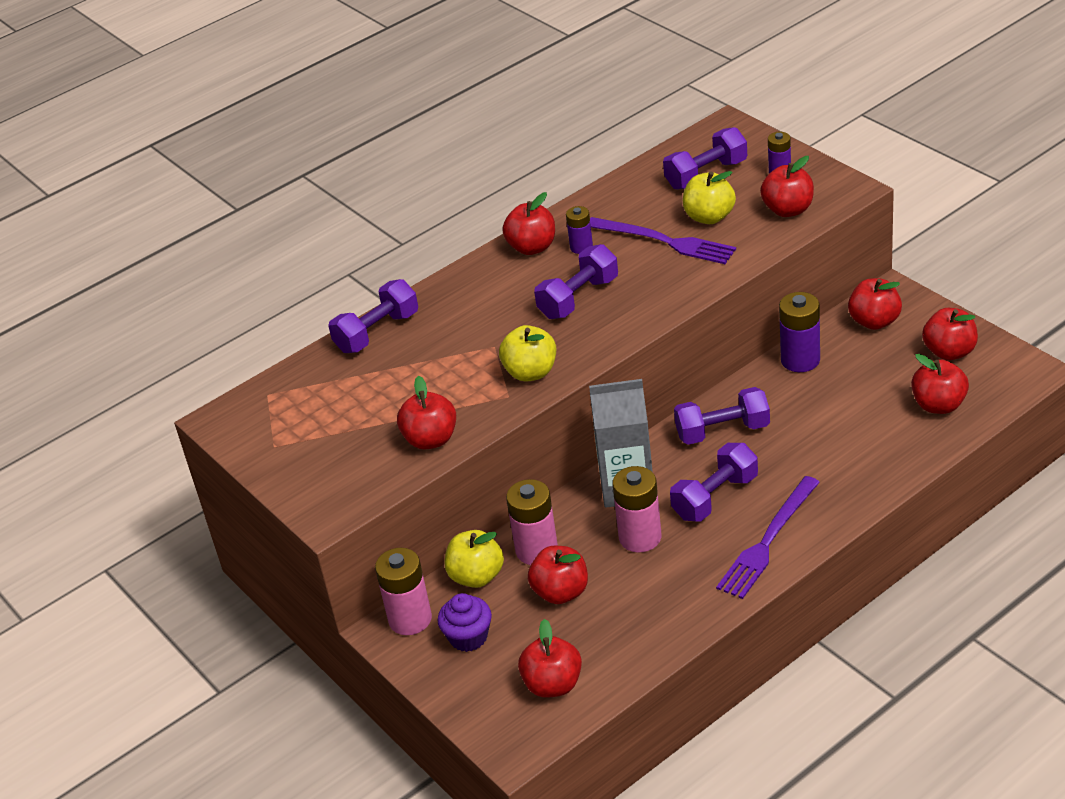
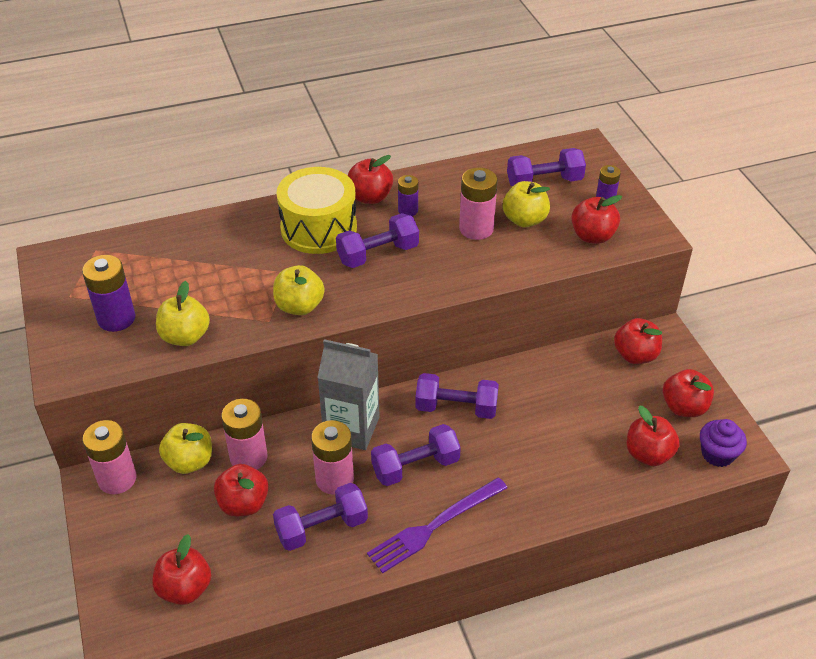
camera: 15 degrees right, 5 degrees up
(377, 332) = (209, 227): purple dumbbell -> purple dumbbell (321, 528)
(431, 439) = (185, 336): red apple -> yellow apple
(468, 637) = (149, 514): purple cupcake -> purple cupcake (717, 454)
(498, 294) = (318, 228): none -> yellow drum
(665, 241) = (476, 229): purple fork -> pink battery
(800, 360) = (555, 367): purple battery -> purple battery (116, 318)

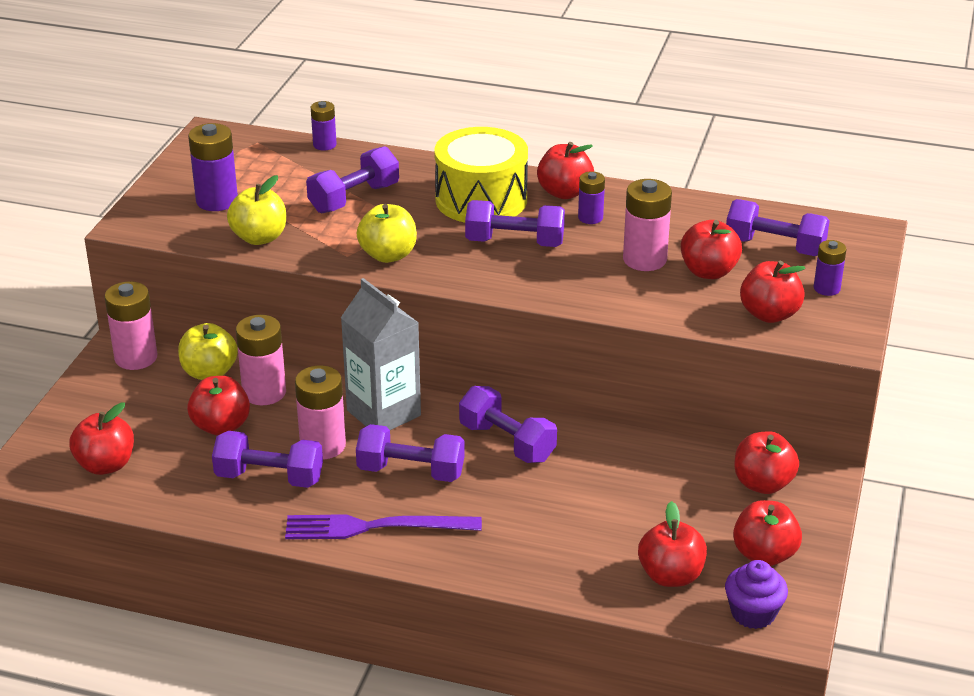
camera: 35 degrees right, 10 degrees down
(153, 230) = (324, 145): none -> purple battery
(224, 268) = (354, 198): none -> purple dumbbell
(524, 220) = (708, 272): yellow apple -> red apple

